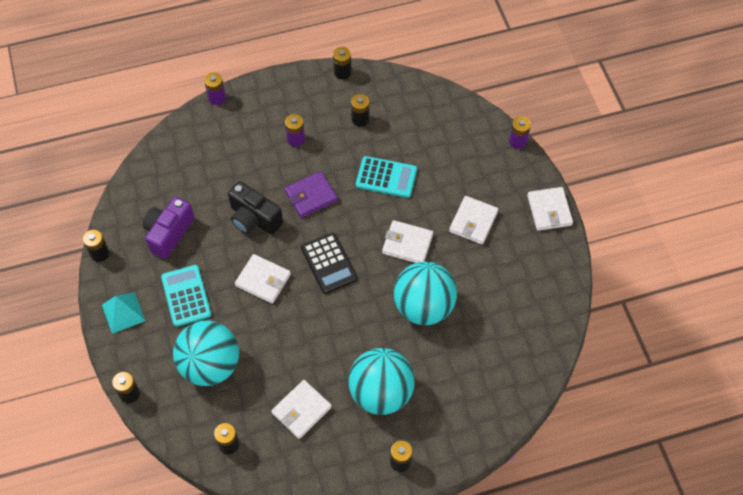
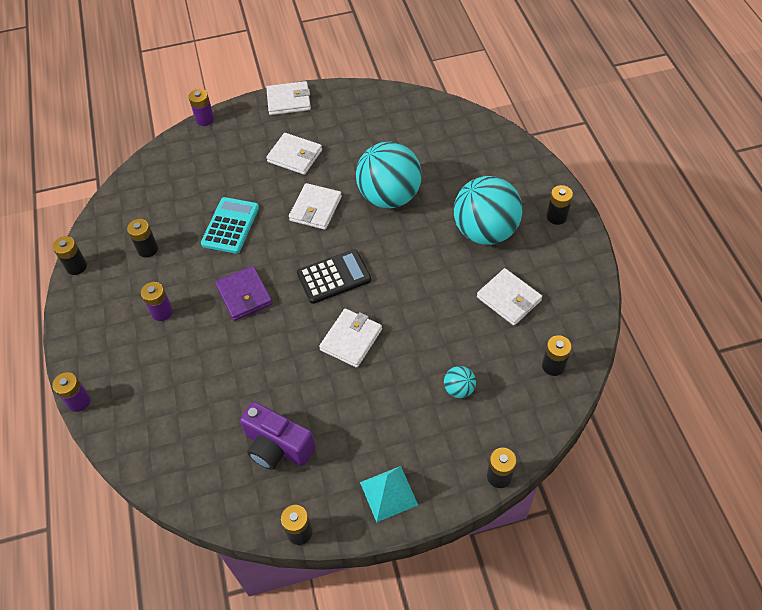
camera: 85 degrees left, 5 degrees down
(186, 296) = (368, 420): turquoise calculator -> none
(210, 365) = (459, 389): turquoise ball -> turquoise ball, size x0.42
(254, 218) = (267, 352): black camera -> none

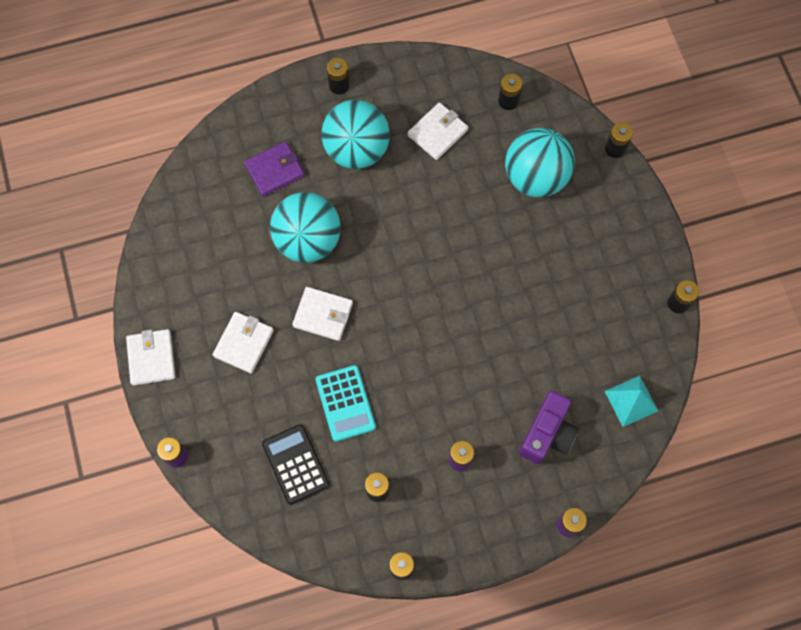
camera: 95 degrees left, 15 degrees up
(230, 226) = (345, 403): turquoise calculator -> turquoise calculator turned 120 degrees counterclockwise
(244, 295) = (437, 377): purple wallet -> purple wallet (274, 170)
(277, 446) = (602, 328): purple camera -> purple camera (547, 434)
(334, 277) = (413, 291): black calculator -> black calculator (295, 464)
(351, 339) = (487, 271): white wallet -> none
(388, 493) = (637, 234): turquoise pyramid -> turquoise pyramid (631, 401)
(459, 389) = (535, 177): turquoise ball -> turquoise ball, size x2.36

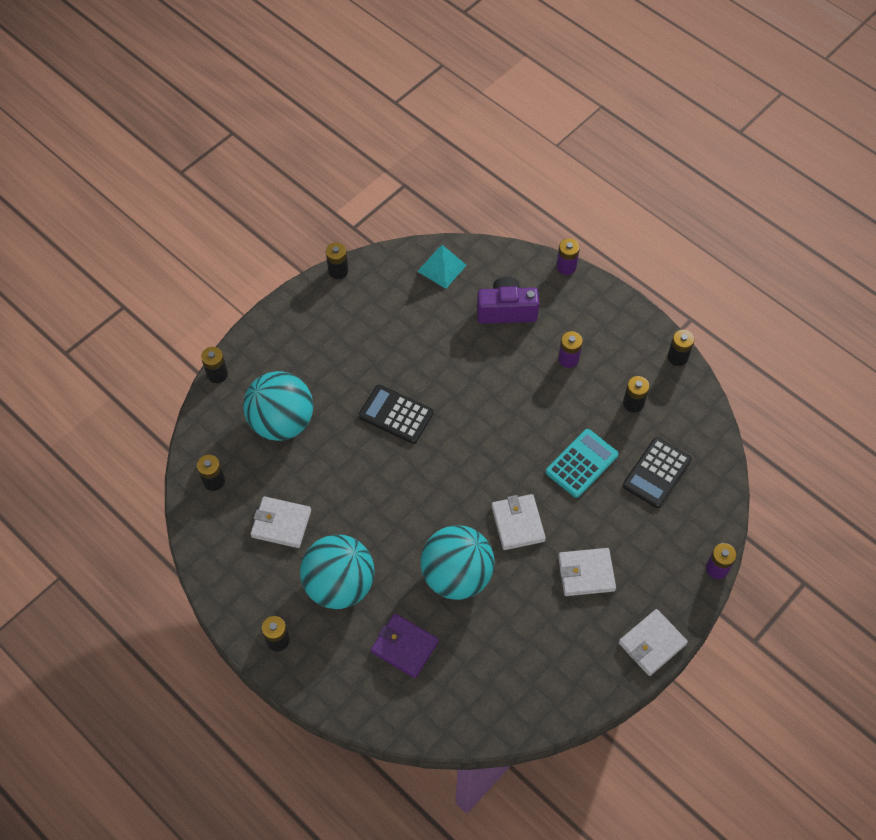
camera: 120 degrees left, 10 degrees down
(489, 272) = (396, 414): none -> black calculator

